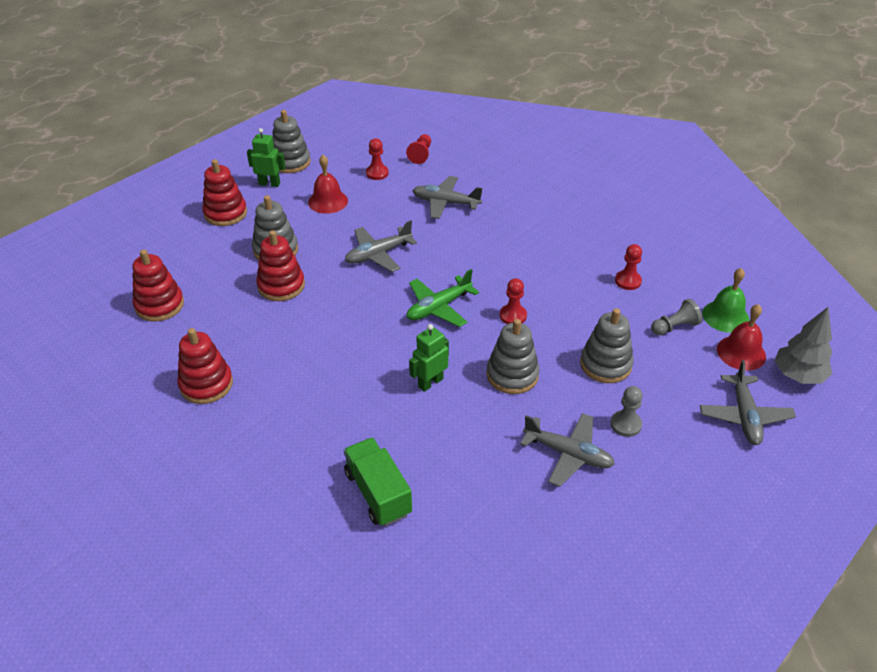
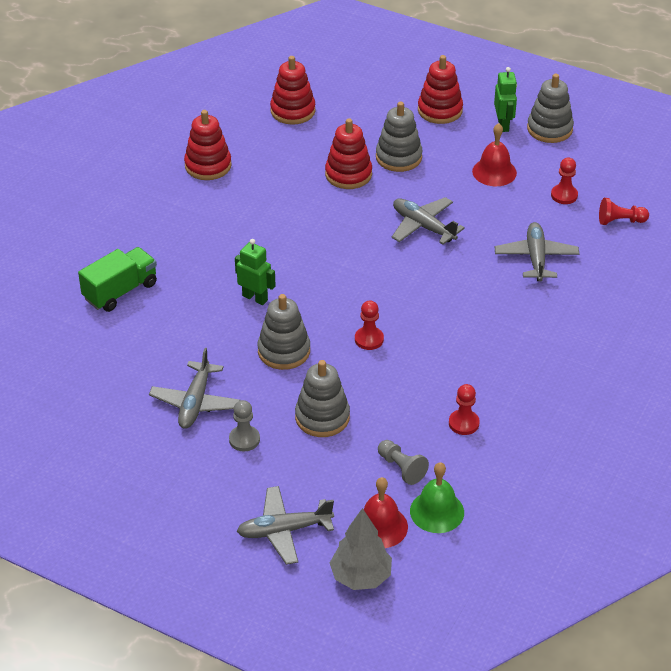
camera: 75 degrees right, 0 degrees up
(438, 307) = (360, 284): green plane -> none

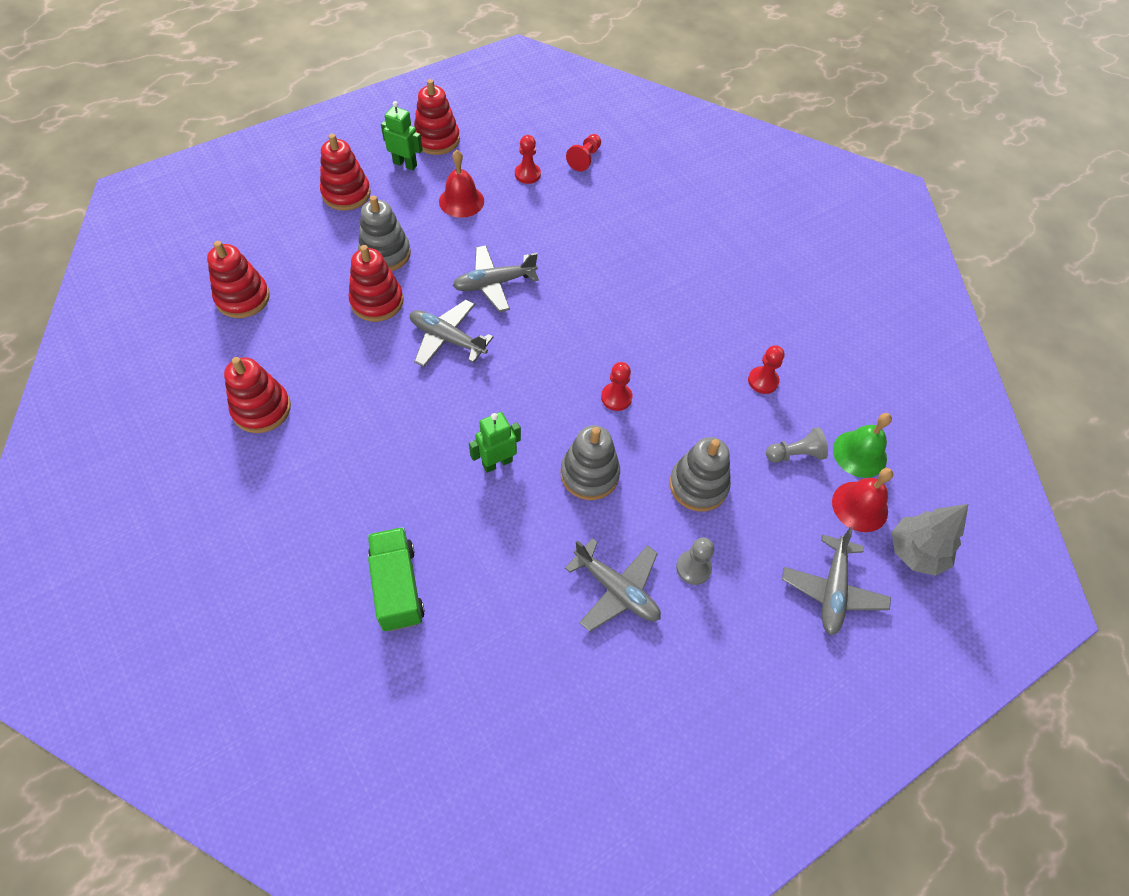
camera: 65 degrees left, 15 degrees up
(536, 258) = (591, 231): grey plane -> grey plane (447, 339)
(549, 129) = (437, 140): grey stacking toy -> red stacking toy

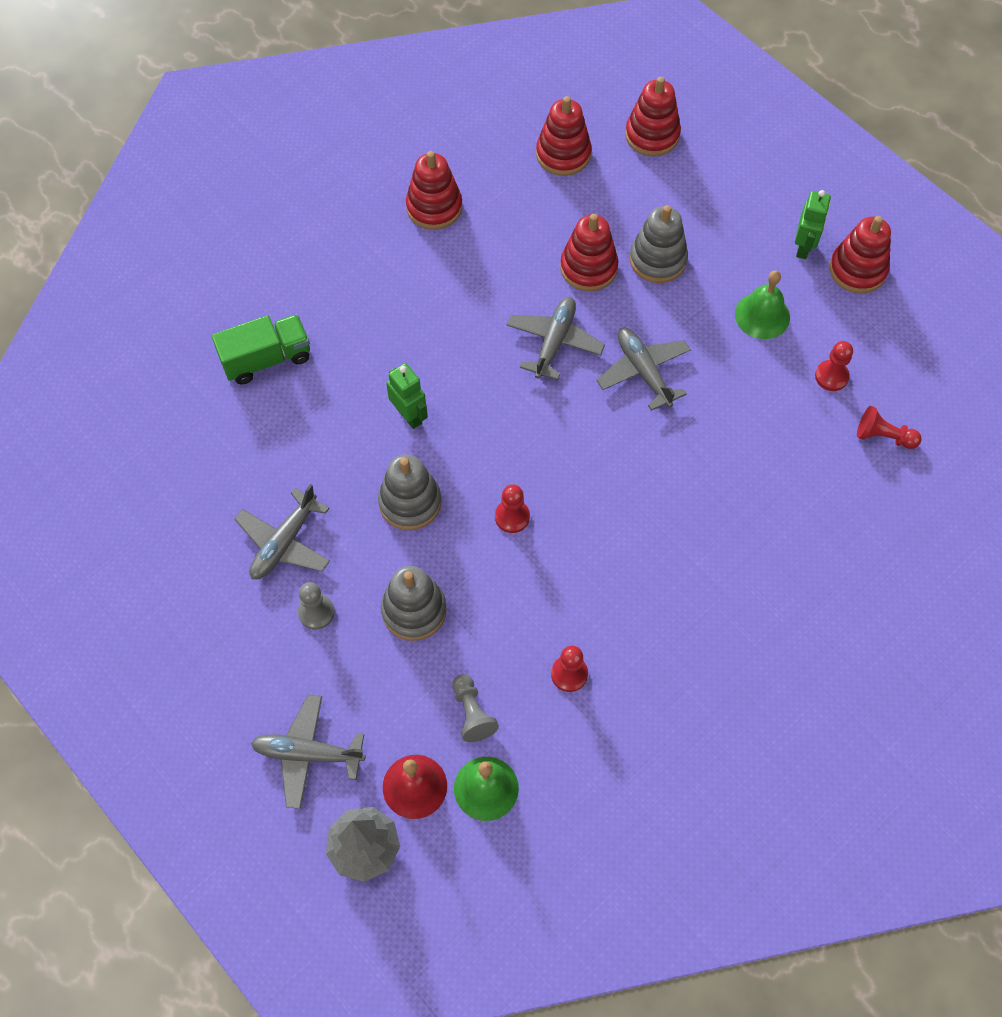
camera: 85 degrees right, 5 degrees up
(346, 193) = (736, 203): red stacking toy -> red stacking toy (652, 135)
(461, 201) = (762, 315): red bell -> green bell

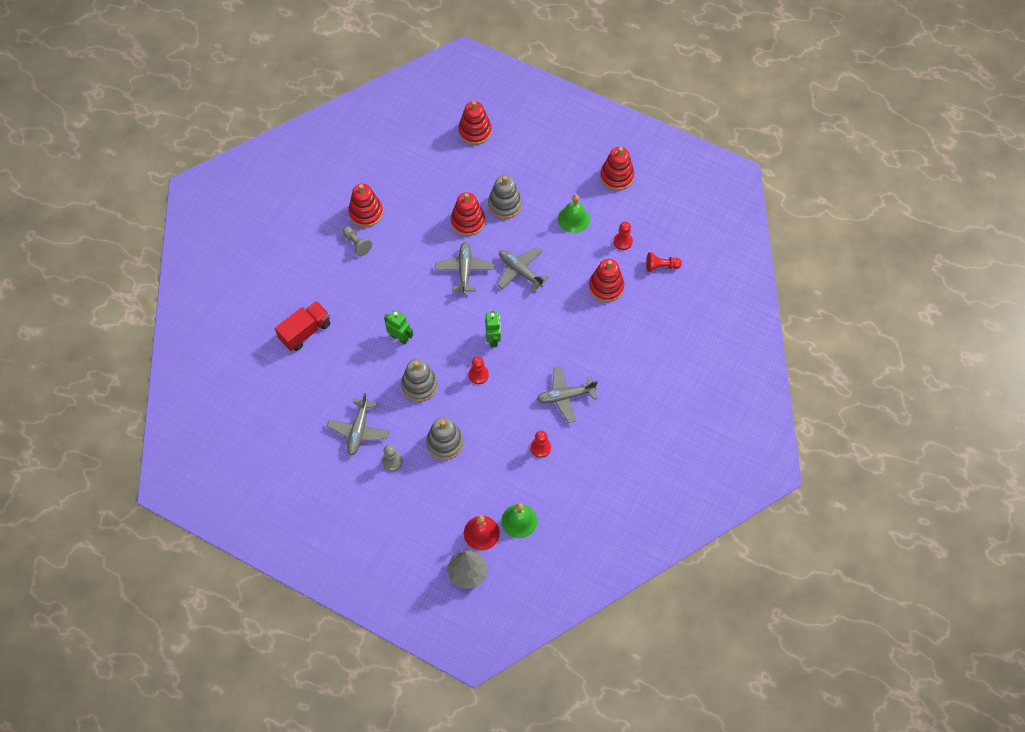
camera: 20 degrees left, 0 degrees up
(266, 359) = (305, 331): green truck -> red truck
(308, 754) = (418, 536): grey plane -> grey plane (565, 396)
(472, 713) = (497, 485): grey pawn -> grey pawn (357, 244)
(563, 154) = (428, 158): red stacking toy -> red stacking toy (606, 287)
(803, 247) = (583, 172): green robot -> green robot (493, 339)

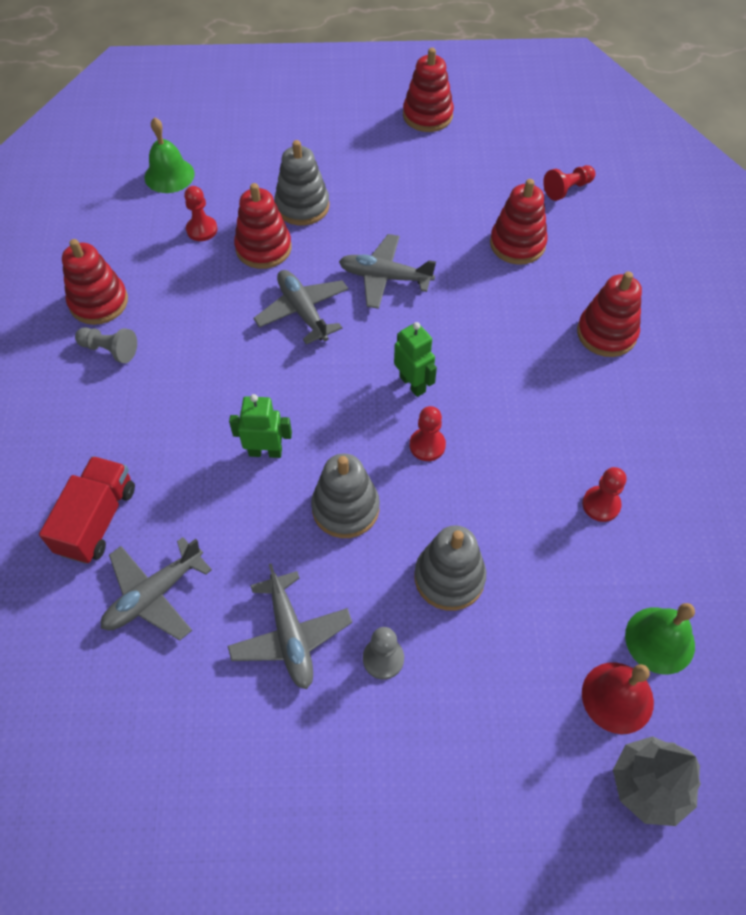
camera: 30 degrees left, 5 degrees down
(475, 131) = (198, 140): red stacking toy -> red stacking toy (606, 333)
(565, 396) = (577, 411): grey plane -> grey plane (154, 595)
(573, 219) = (409, 184): green bell -> green bell (169, 175)
(622, 241) = (495, 183): red pawn -> red pawn (202, 229)

